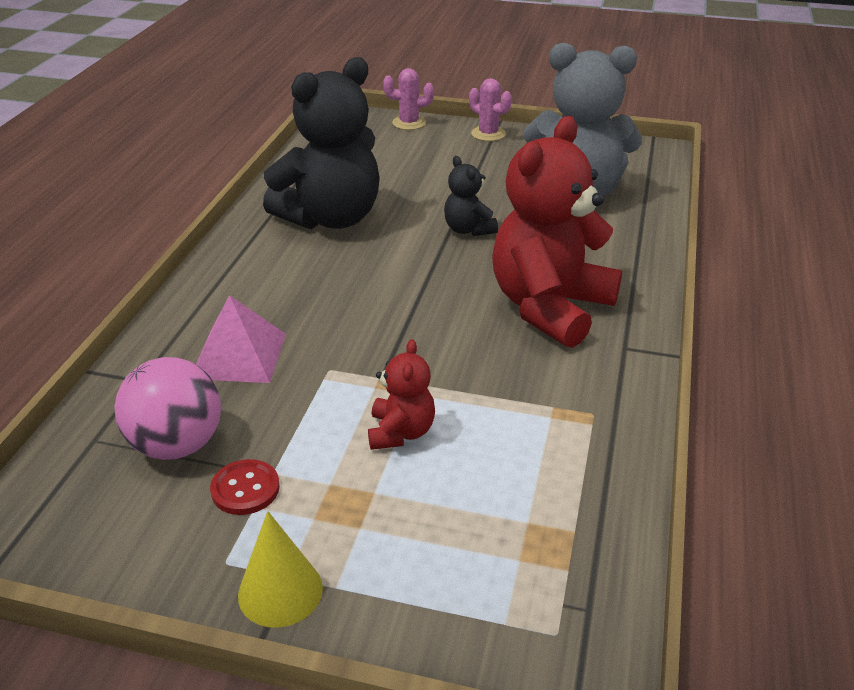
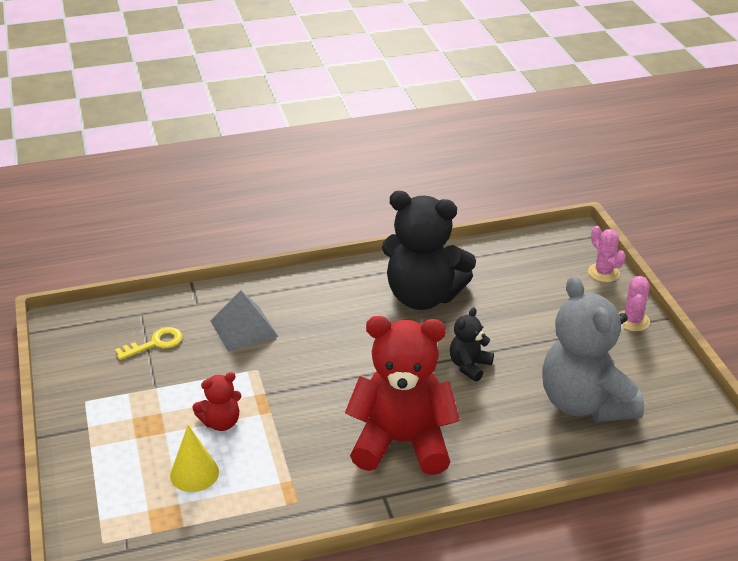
camera: 60 degrees right, 0 degrees up
(177, 445) = (155, 343): pink ball -> yellow key
(239, 355) = (244, 328): pink pyramid -> grey pyramid
(245, 489) = (138, 383): red button -> none
(280, 591) = (77, 428): yellow cone -> yellow cone (194, 473)

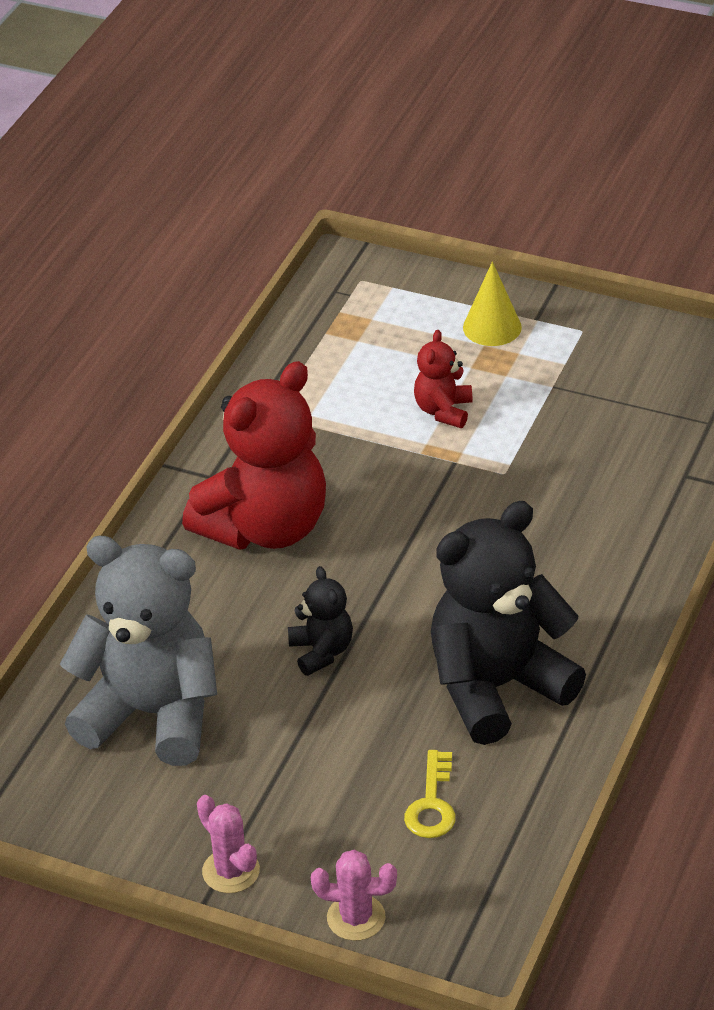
camera: 130 degrees right, 5 degrees up
(155, 343) = (636, 413): yellow key -> yellow key (432, 803)
(194, 473) = (387, 364): yellow cone -> yellow cone (492, 327)
(244, 328) = (594, 494): grey pyramid -> none

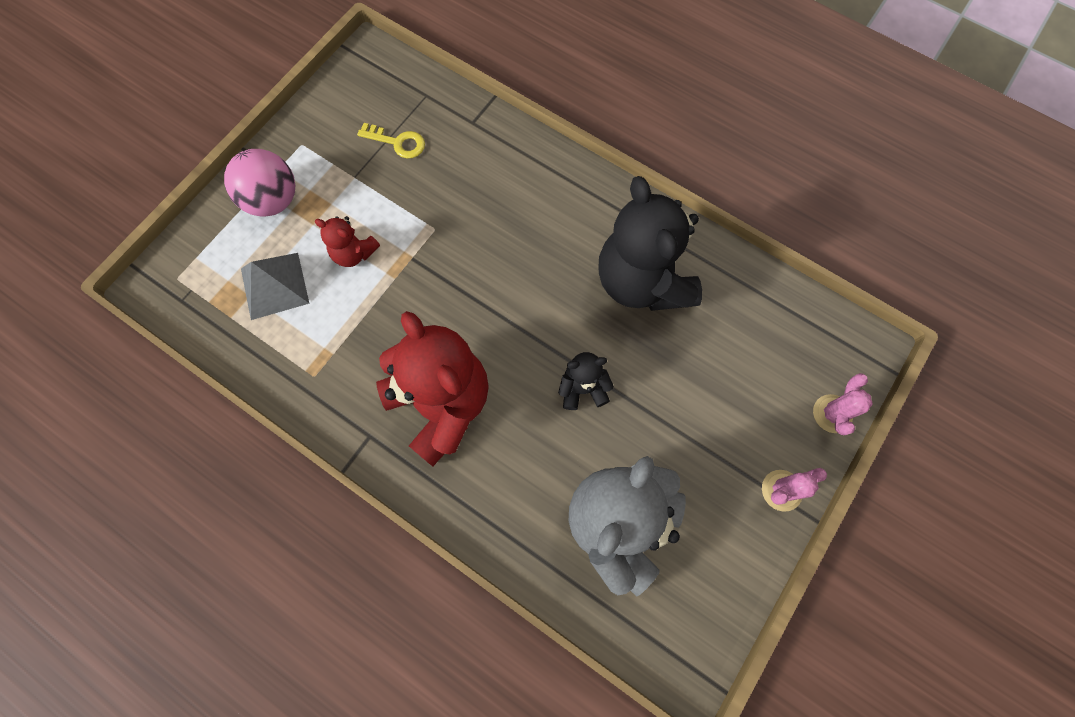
camera: 80 degrees left, 30 degrees up
(377, 356) = (274, 285): none -> grey pyramid
(432, 803) = (739, 345): yellow key -> yellow key (397, 142)
(492, 327) = (273, 200): yellow cone -> pink ball

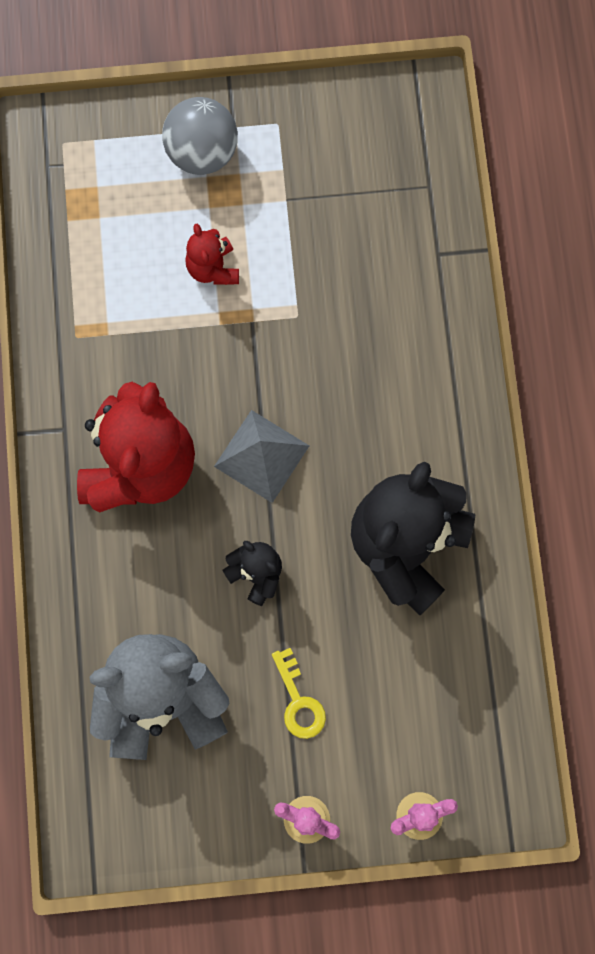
camera: 50 degrees right, 5 degrees up
(273, 200) = (202, 152): pink ball -> grey ball
(274, 285) = (125, 229): grey pyramid -> grey pyramid (261, 455)
(397, 142) = (355, 206): yellow key -> yellow key (298, 701)

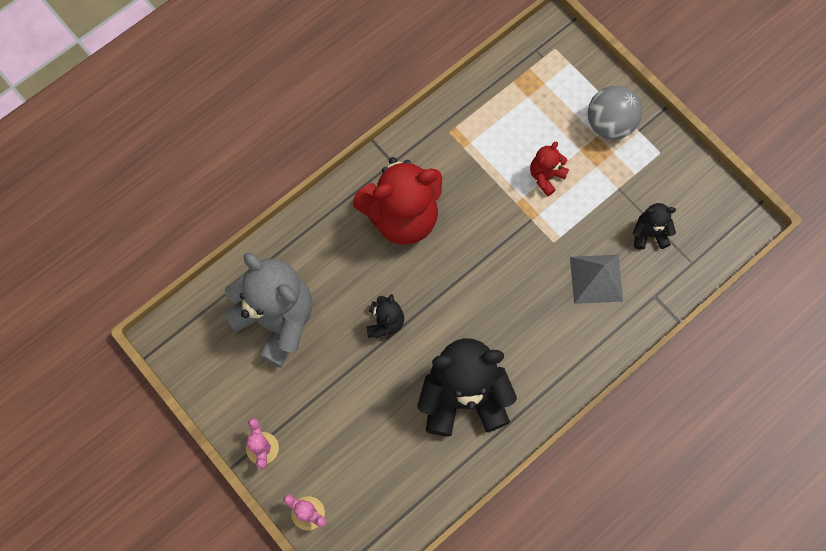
camera: 55 degrees right, 5 degrees down
(261, 455) = (456, 278): grey pyramid -> grey pyramid (596, 278)
(298, 701) = (327, 397): yellow key -> none
(363, 206) = (649, 234): none -> black teddy bear

